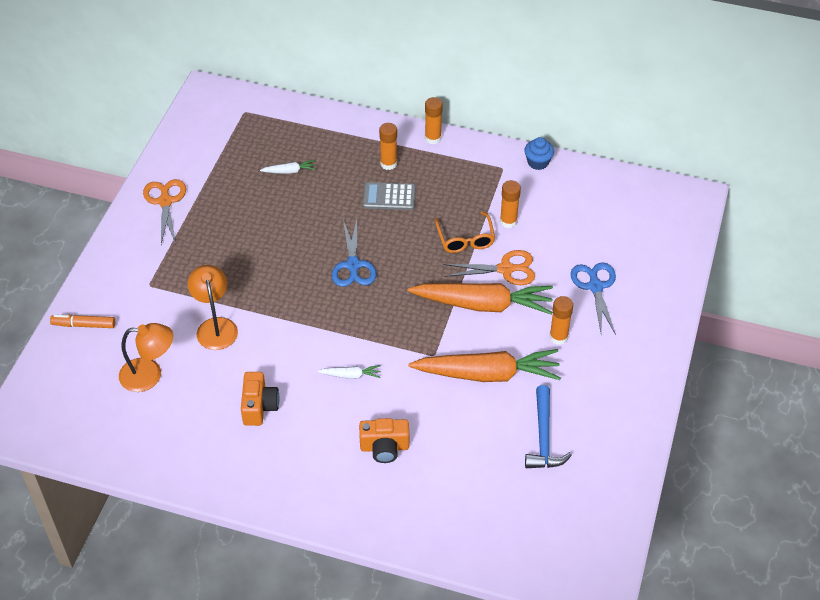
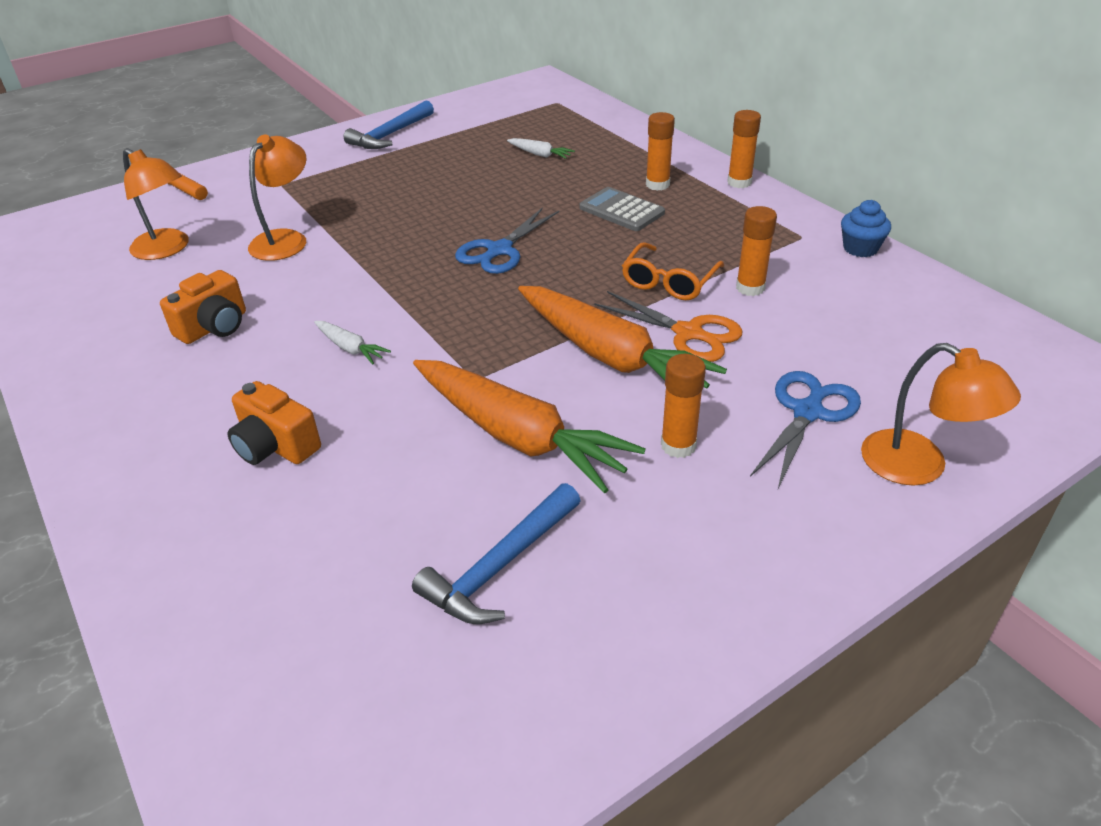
camera: 40 degrees right, 10 degrees down
(165, 201) = (390, 135): orange scissors -> blue hammer
(658, 290) = (919, 467): none -> orange lamp

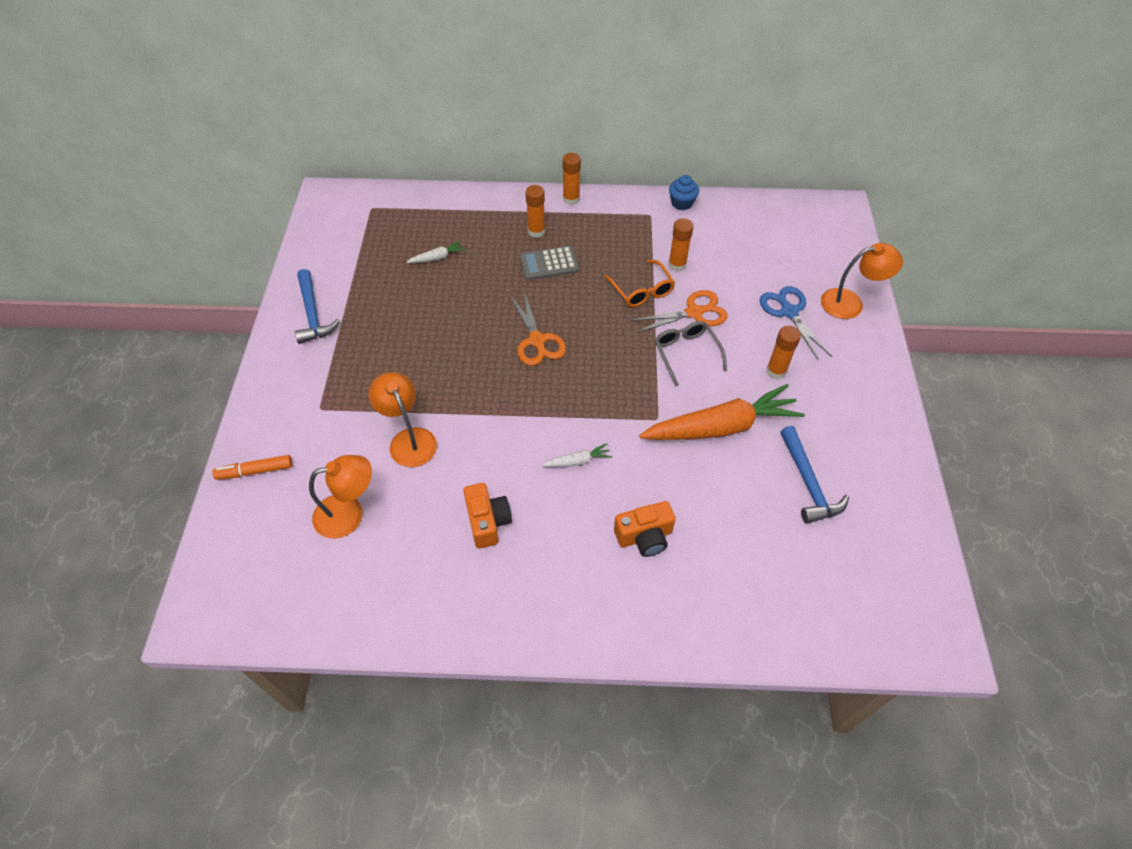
camera: 55 degrees left, 15 degrees up
(499, 250) = (537, 340): blue scissors -> orange scissors
(610, 356) = (686, 354): orange carrot -> grey glasses

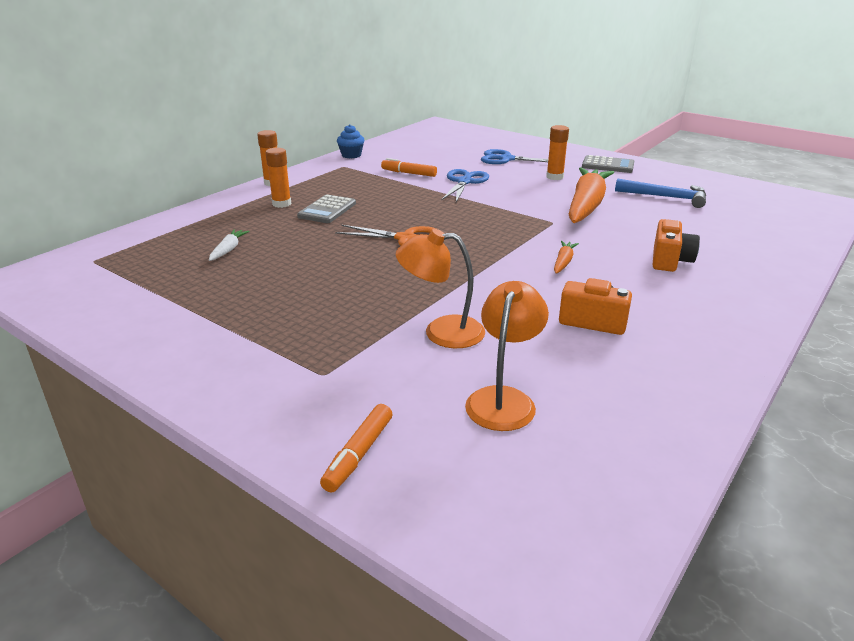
camera: 55 degrees left, 25 degrees down
(313, 314) = (174, 337): blue hammer -> none
(577, 461) = (563, 262): white carrot -> orange carrot
(641, 290) = (414, 190): orange glasses -> none
(677, 265) = (409, 173): orange glue stick -> orange marker
(686, 354) = (501, 195): grey glasses -> none
(694, 312) = (464, 182): orange scissors -> blue scissors
(850, 303) = (523, 144): orange lamp -> none
(859, 399) = (608, 165): none -> grey calculator

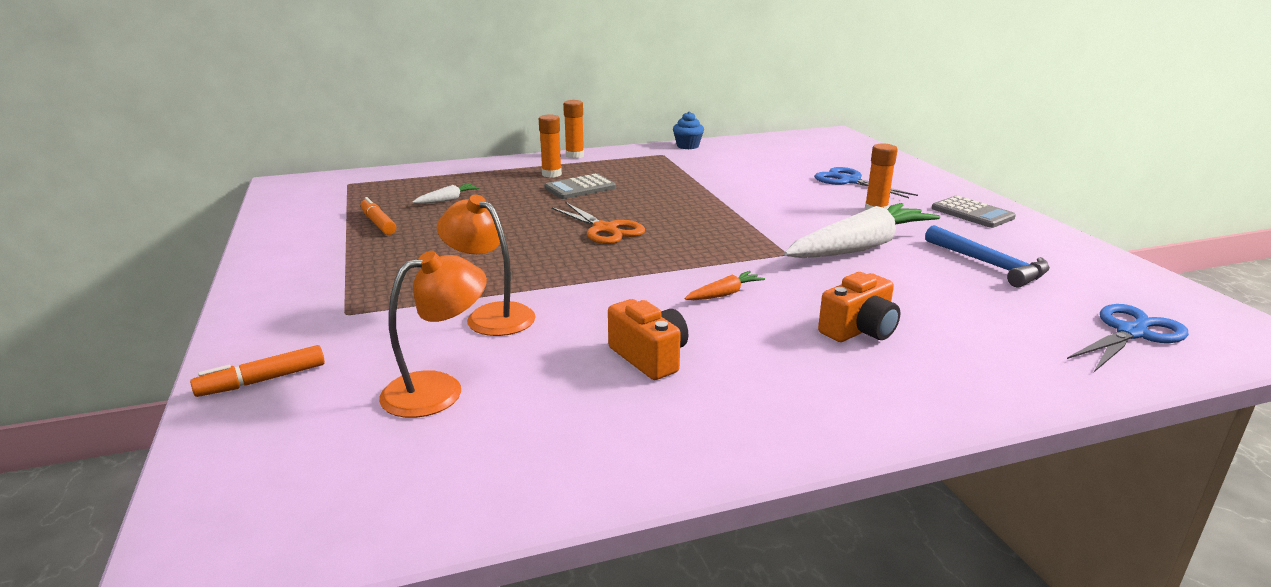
camera: 35 degrees right, 5 degrees down
(409, 173) = (715, 173): orange marker -> orange marker (378, 223)
(464, 182) = (759, 193): blue scissors -> blue scissors (1131, 333)
(586, 205) = (860, 247): orange carrot -> white carrot

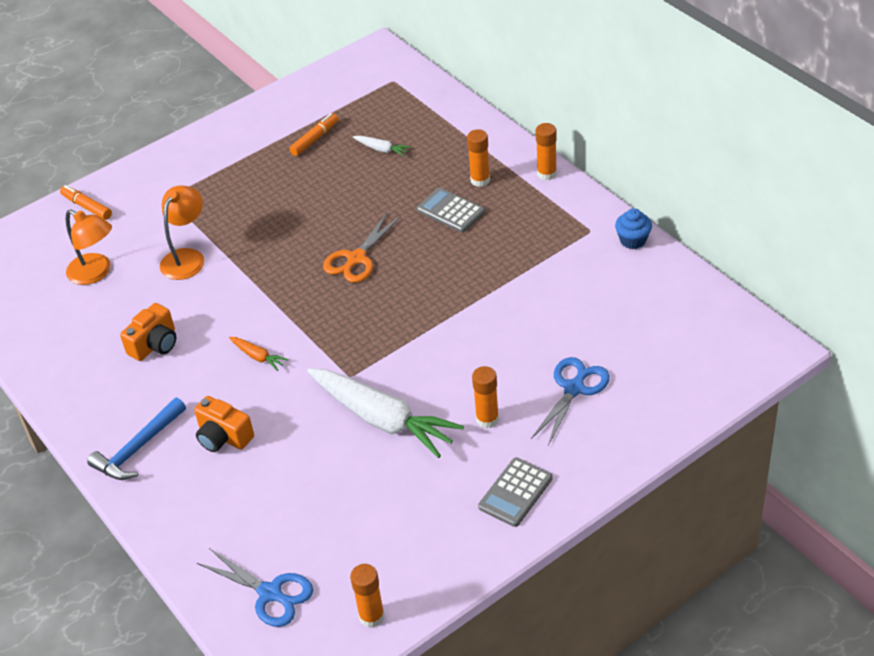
camera: 75 degrees right, 20 degrees up
(989, 264) = (378, 507): blue hammer -> blue hammer (138, 448)
(1148, 286) = (371, 616): none -> orange glue stick

